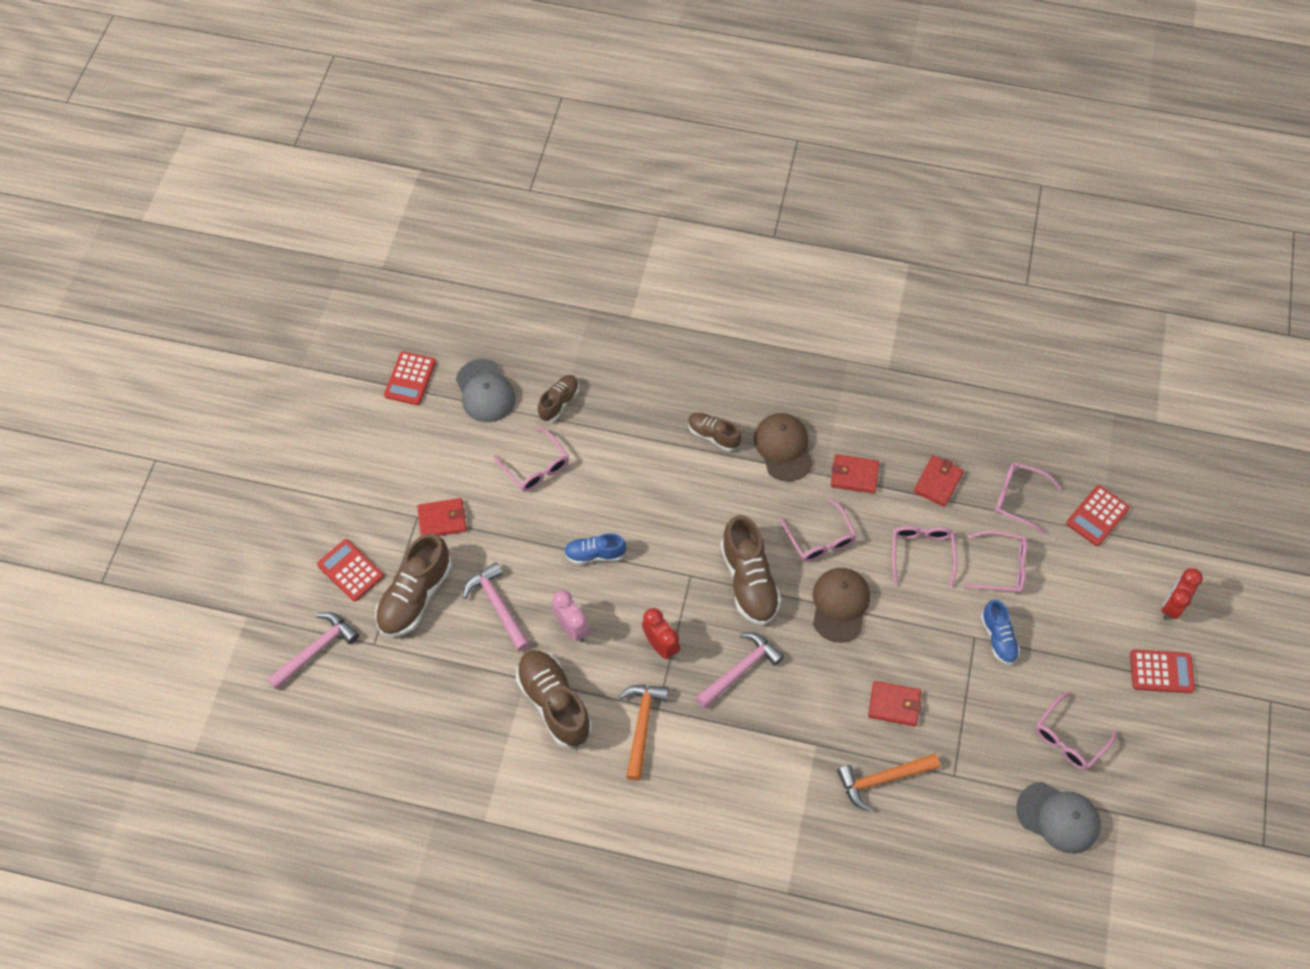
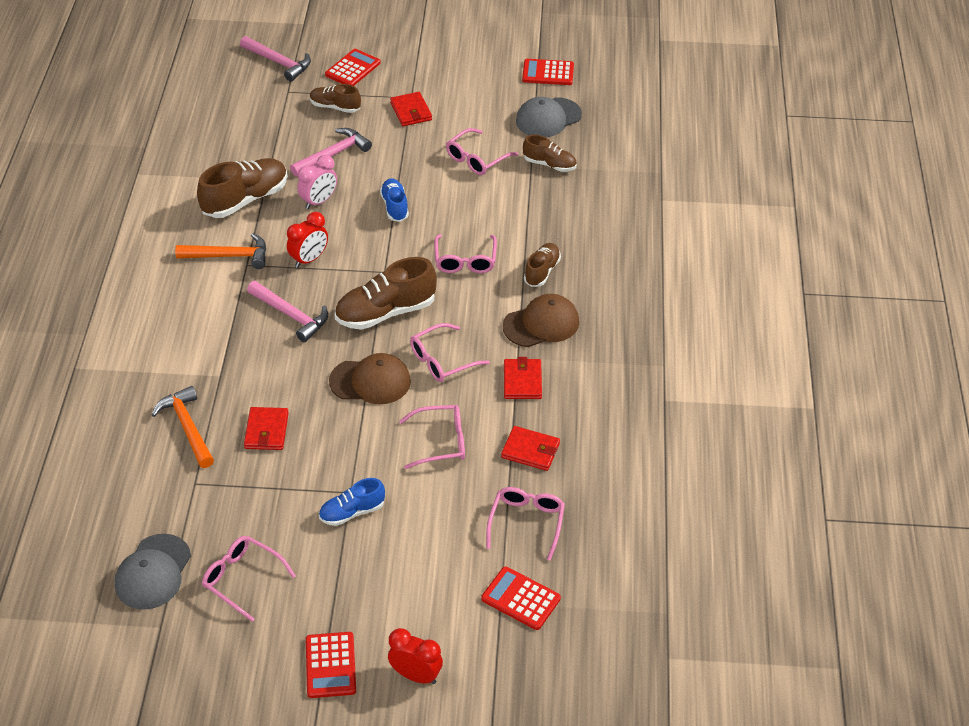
camera: 80 degrees right, 15 degrees down
(415, 596) = (335, 107): brown shoe -> brown shoe, size x0.58
(1002, 567) = (437, 512): pink glasses -> pink glasses (465, 261)

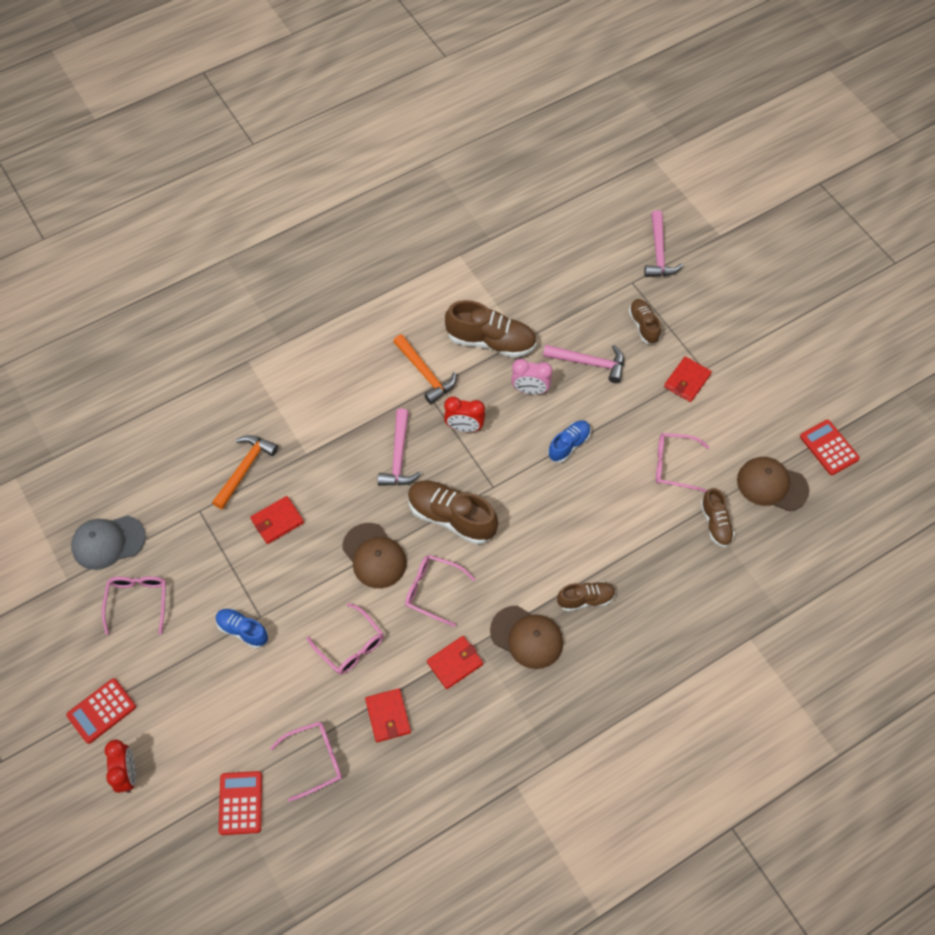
camera: 55 degrees right, 15 degrees up
(353, 69) = (699, 306): red calculator -> none
(465, 261) = (551, 535): pink glasses -> none
(548, 118) = (772, 485): grey cap -> brown cap

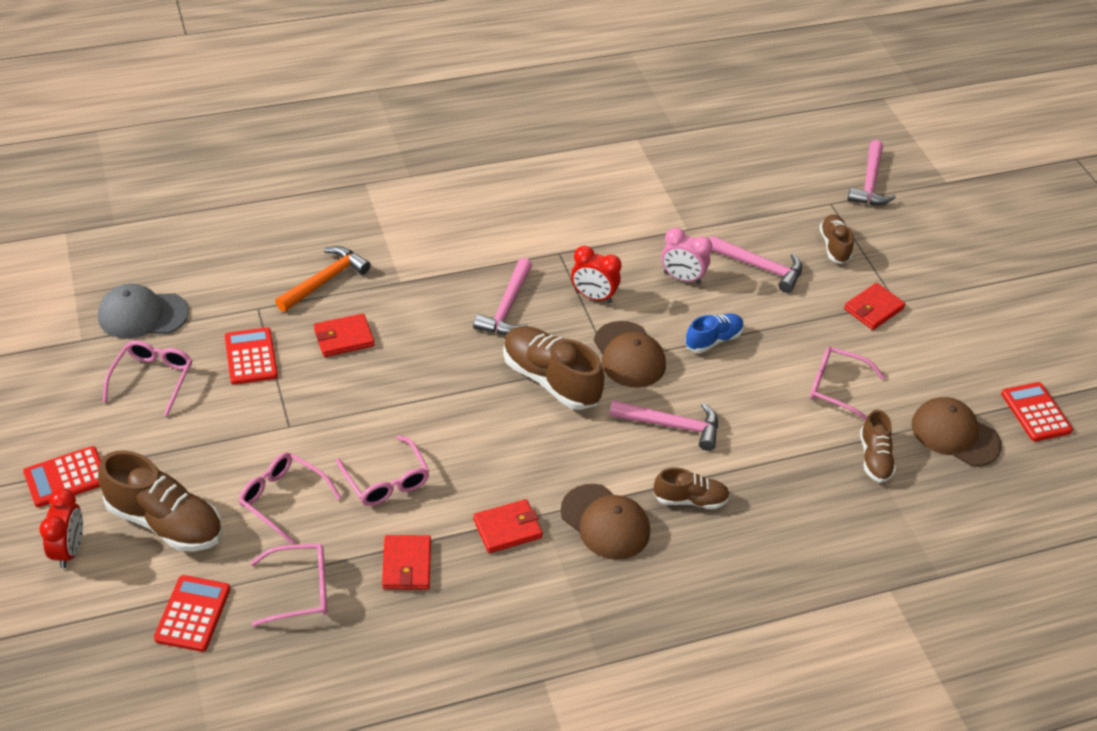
camera: 10 degrees right, 15 degrees down
(209, 559) = (251, 356): none -> red calculator
(243, 631) = (263, 435): blue shoe -> none
(374, 556) = (446, 397): brown cap -> brown cap (629, 355)
(425, 373) = (563, 237): orange hammer -> none
(432, 591) = (504, 447): pink glasses -> pink glasses (283, 499)
(491, 341) = (649, 223): brown shoe -> brown shoe (165, 522)
(555, 535) = (671, 426): none -> pink hammer

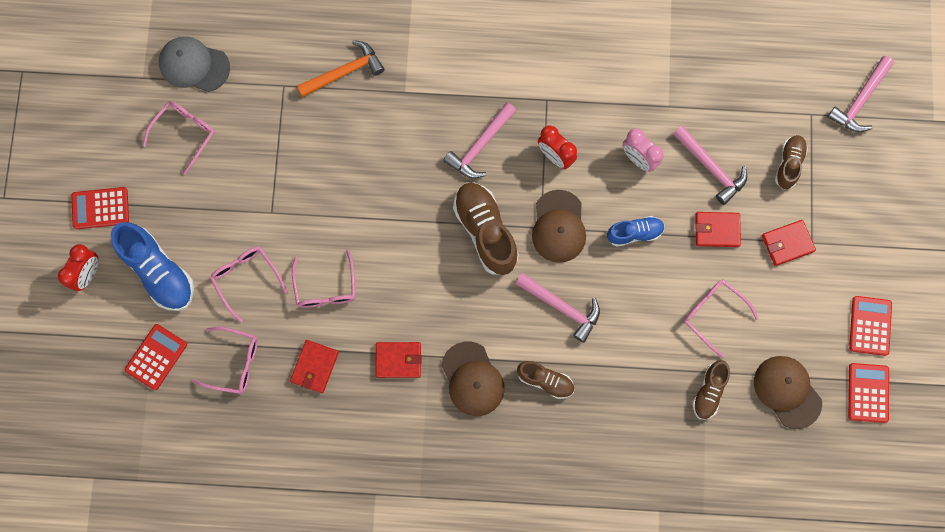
camera: 25 degrees right, 30 degrees up
(165, 522) = (158, 271): brown shoe -> blue shoe
(251, 356) = (263, 134): red calculator -> red calculator (870, 326)
(344, 338) = (340, 137): red wallet -> red wallet (717, 230)

